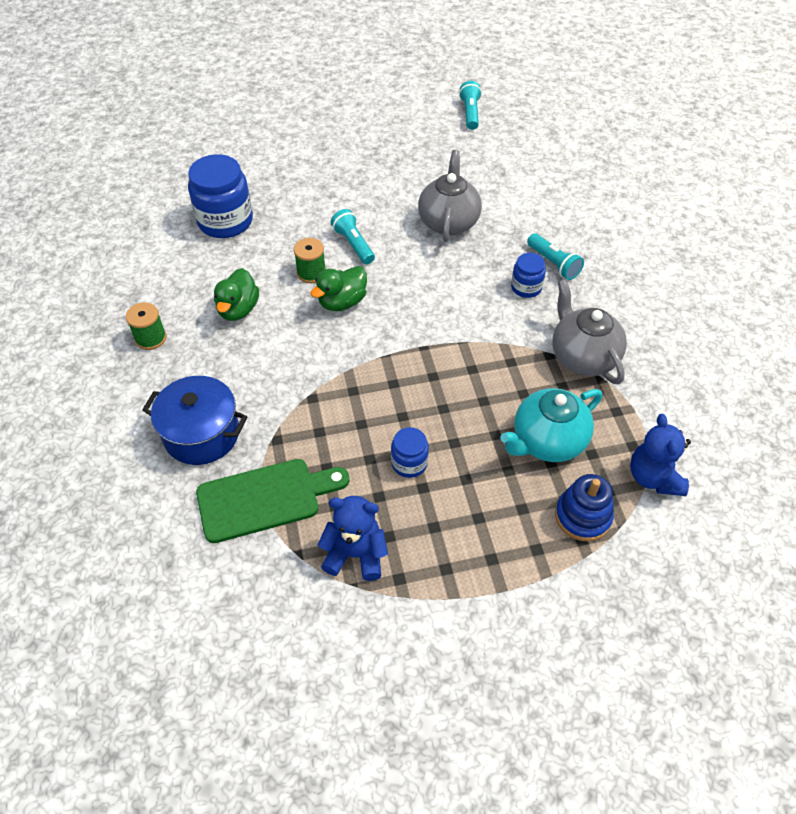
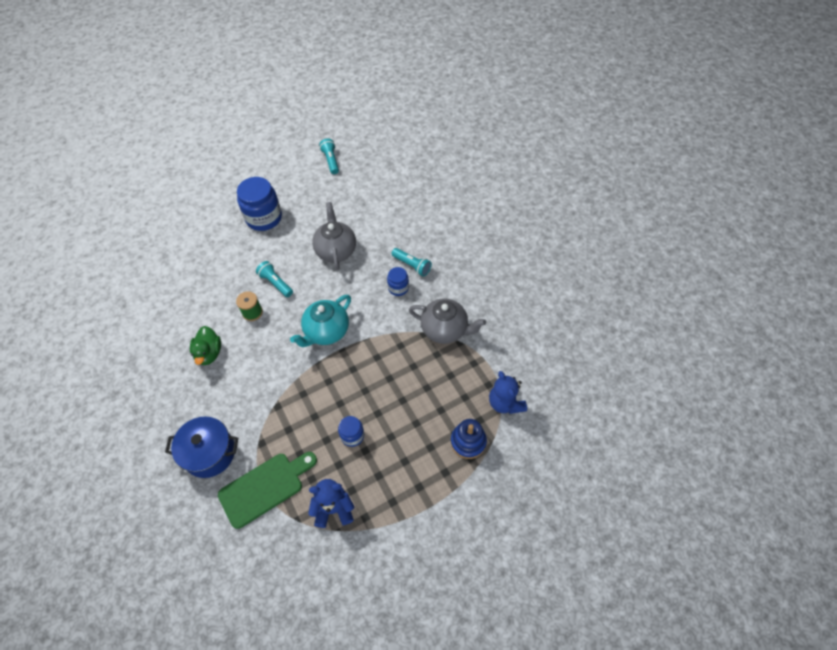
camera: 15 degrees left, 5 degrees up
(151, 338) = (153, 391): green spool -> none
(225, 221) = (181, 286): blue jar -> blue jar (264, 218)
(342, 302) = (279, 329): green duck -> none
(547, 441) = (435, 396): turquoise teapot -> turquoise teapot (326, 332)
(583, 357) = (445, 330): grey teapot -> grey teapot turned 150 degrees clockwise

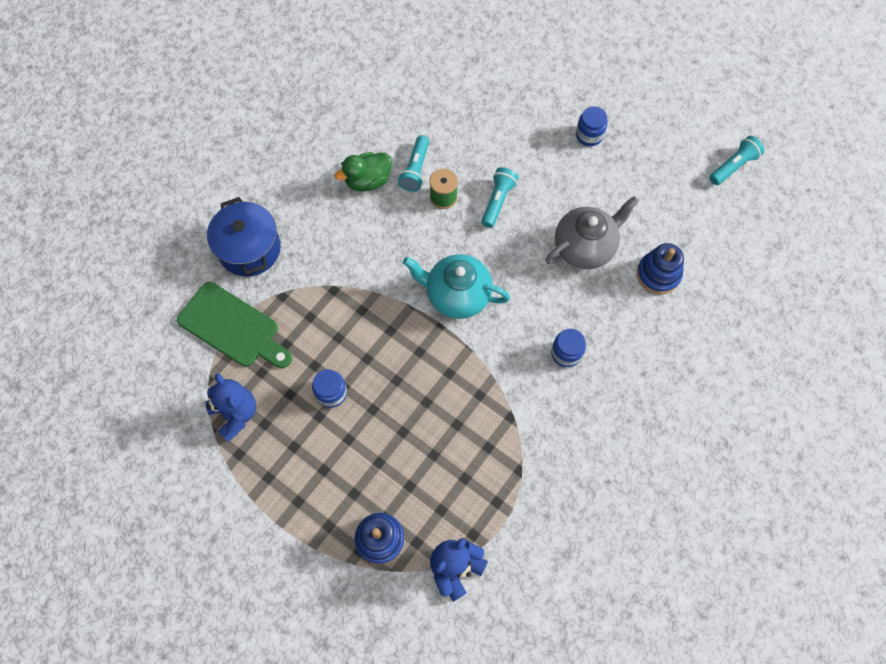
camera: 65 degrees right, 10 degrees up
(264, 218) = (589, 135): blue jar -> blue jar, size x0.52
(375, 222) = (658, 274): none -> blue stacking toy
(412, 265) = (612, 355): turquoise flashlight -> turquoise flashlight (415, 170)
(445, 330) = (530, 443): grey teapot -> none

